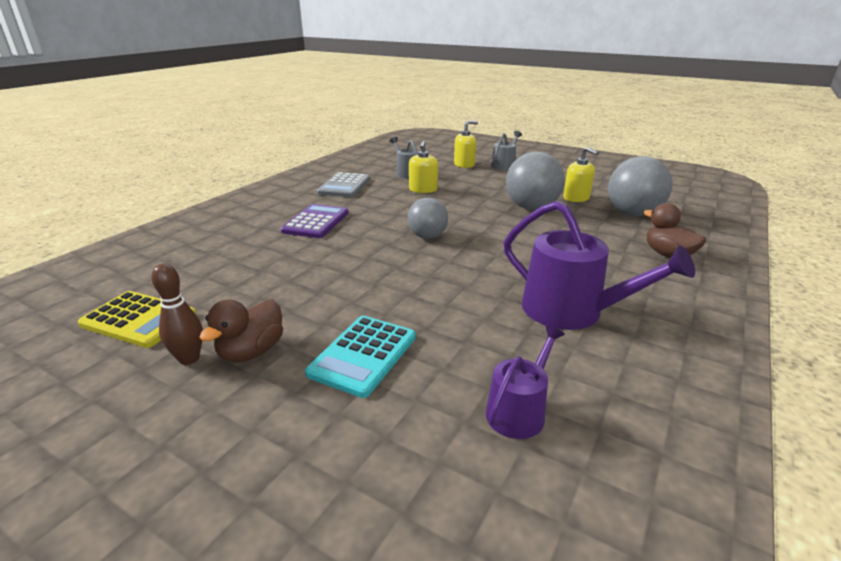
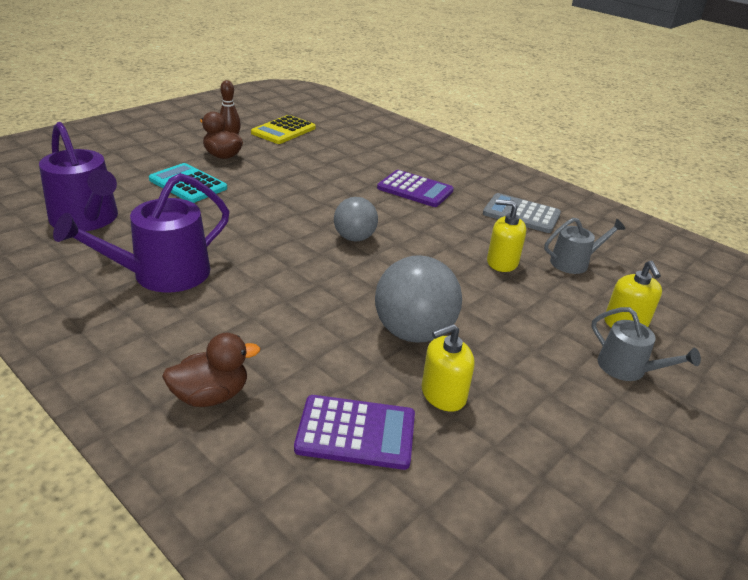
camera: 100 degrees right, 5 degrees up
(519, 411) = (87, 219): purple watering can -> purple watering can, size x1.76
(633, 214) = (356, 432): grey ball -> purple calculator

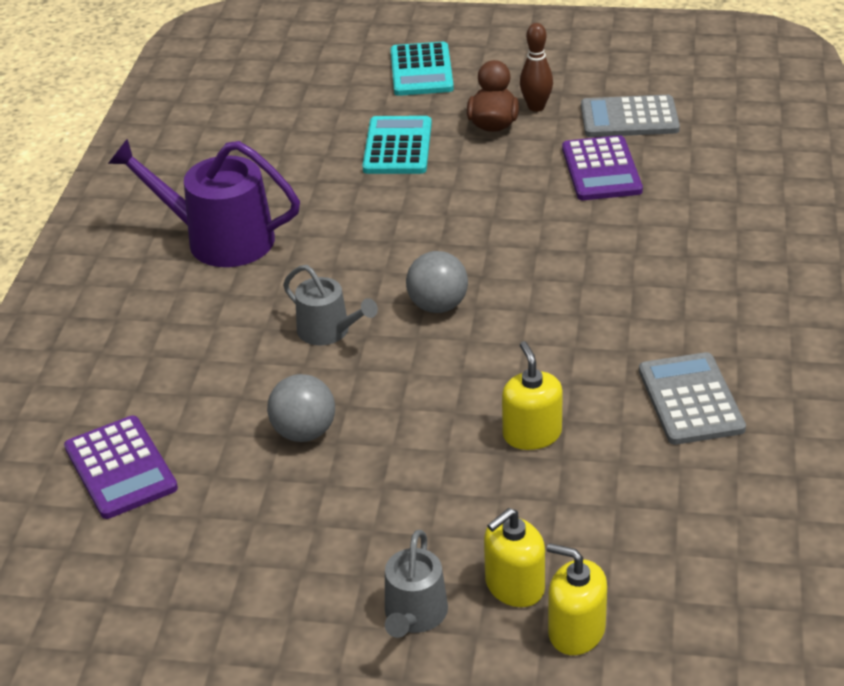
camera: 60 degrees right, 5 degrees up
(87, 219) = (254, 144): purple watering can -> none
(133, 148) = (421, 70): none -> turquoise calculator
(211, 395) = (89, 367): brown duck -> none
(283, 131) = (629, 118): yellow calculator -> grey calculator
(413, 332) = (304, 432): grey ball -> grey ball, size x0.64
(415, 189) = (625, 288): purple calculator -> purple calculator (601, 170)
(443, 394) = (224, 496): yellow soap dispenser -> yellow soap dispenser (576, 631)
(573, 262) = (615, 493): grey watering can -> grey watering can (328, 331)

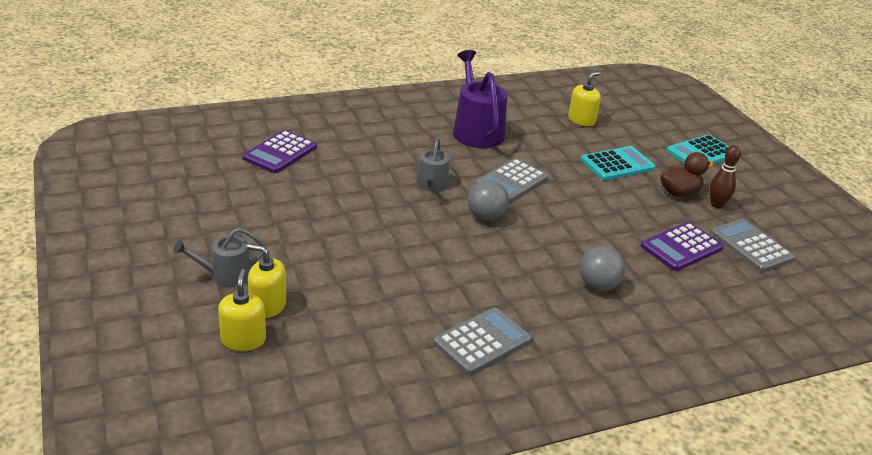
camera: 55 degrees right, 5 degrees down
(304, 432) = (344, 199): grey ball -> grey ball (598, 286)
(372, 253) = (511, 181): none -> grey calculator
(532, 434) = (400, 281): yellow soap dispenser -> yellow soap dispenser (581, 120)

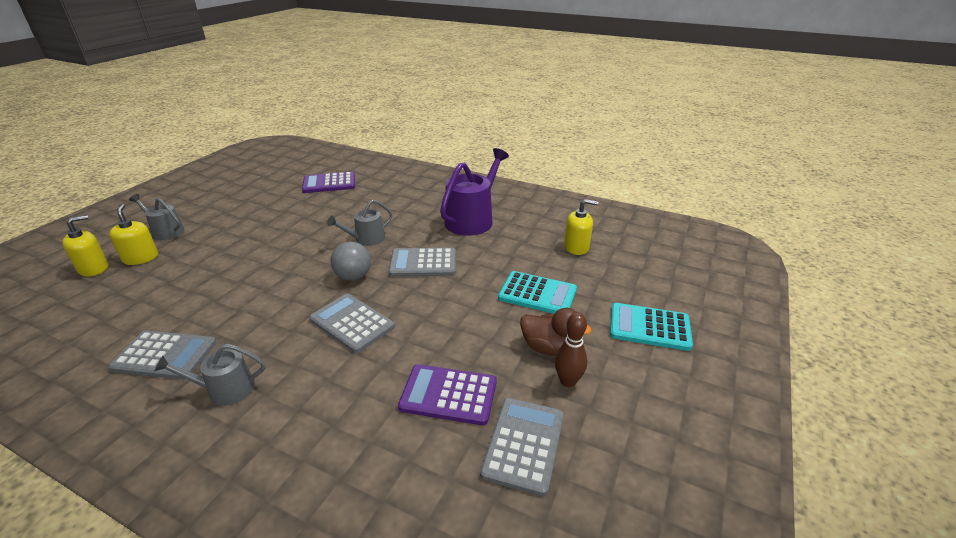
camera: 50 degrees right, 0 degrees up
(553, 245) = (352, 323): none -> grey calculator
(568, 328) = (225, 389): none -> grey watering can
(598, 286) = (313, 375): grey ball -> none

